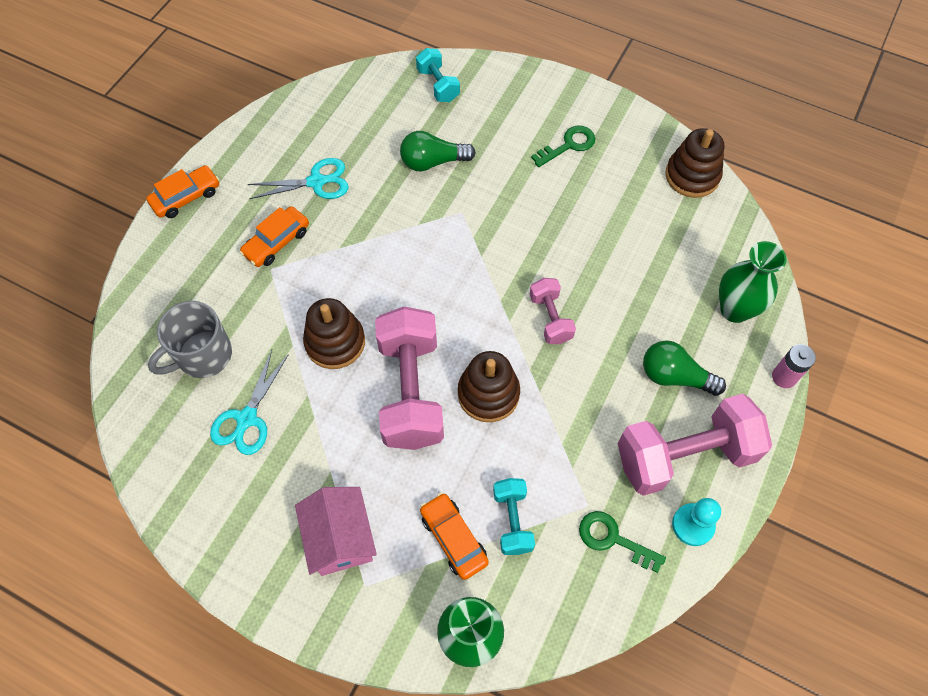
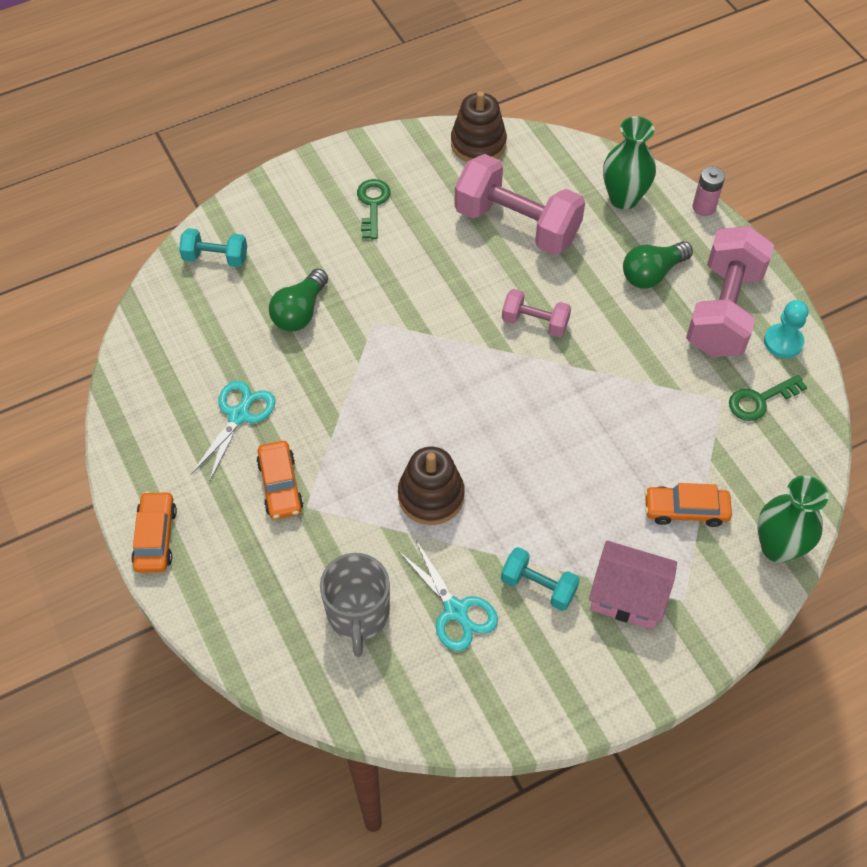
camera: 55 degrees left, 5 degrees down
(411, 391) = (526, 464): pink dumbbell -> pink dumbbell (517, 224)
(488, 394) = (572, 408): brown stacking toy -> none
(512, 521) = (698, 459): turquoise dumbbell -> turquoise dumbbell (538, 586)

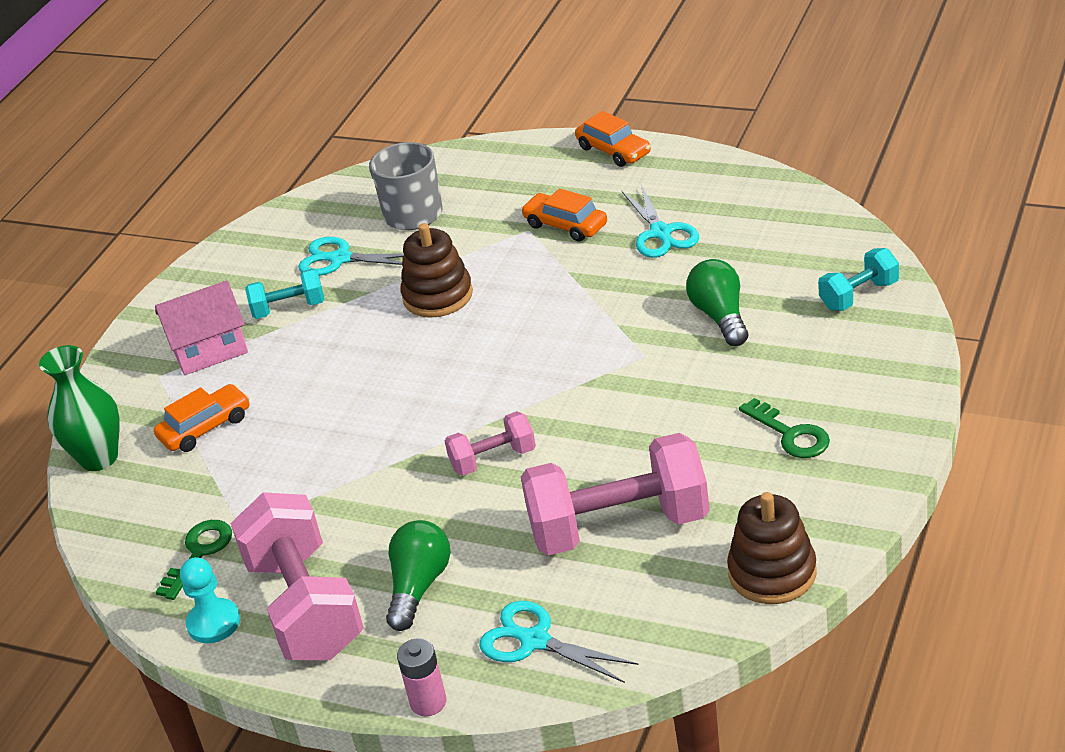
camera: 145 degrees right, 20 degrees down
(623, 198) = (534, 641): green vase -> turquoise scissors

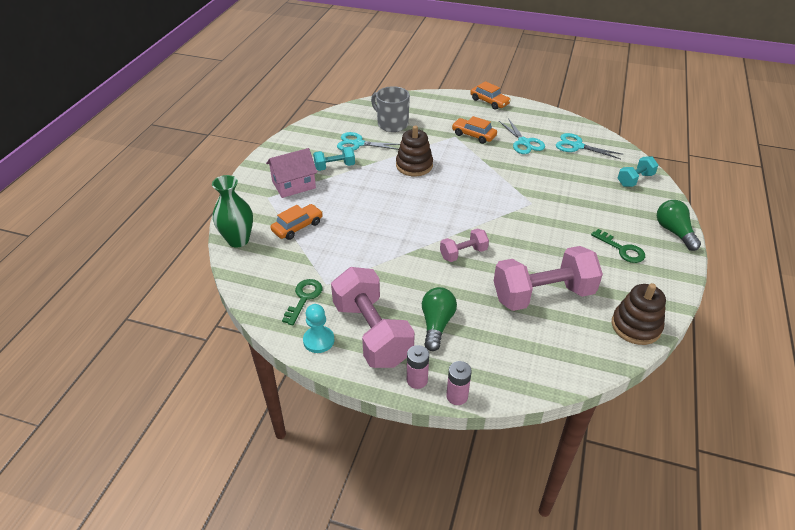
camera: 10 degrees left, 5 degrees up
(367, 679) = (417, 380): none -> pink battery
(534, 641) = (511, 360): turquoise scissors -> turquoise scissors (577, 146)
(720, 316) = (566, 186): green light bulb -> green light bulb (674, 232)

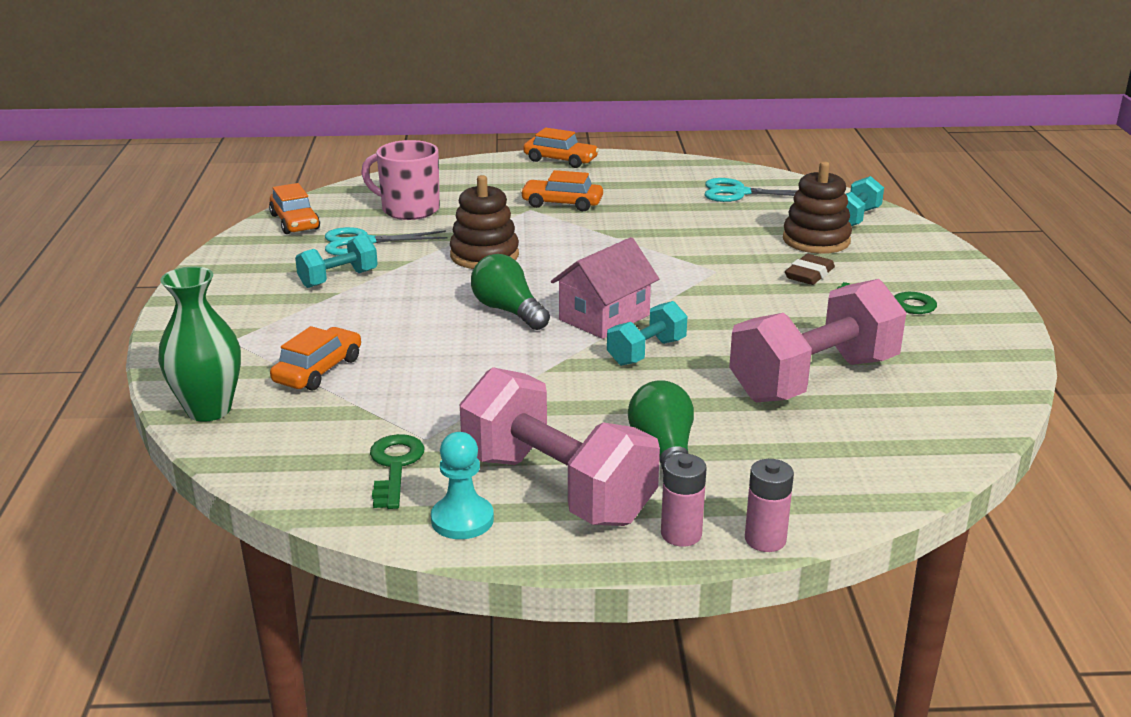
camera: 20 degrees left, 15 degrees down
(294, 185) = (274, 315): pink house -> pink house (604, 317)
(332, 122) = (295, 222): none -> orange car
(392, 124) = (408, 209): grey mug -> pink mug
(463, 253) = (646, 352): pink dumbbell -> turquoise dumbbell
(524, 142) = (652, 200): turquoise scissors -> none
(583, 217) = (809, 274): none -> brown eraser
(636, 326) = (983, 388): brown stacking toy -> brown stacking toy (816, 240)
(674, 232) = (955, 268): green light bulb -> green light bulb (508, 311)

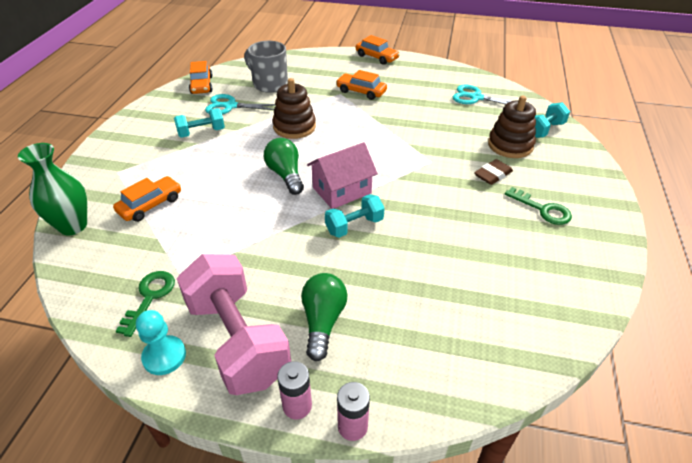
camera: 15 degrees right, 15 degrees up
(408, 209) = (269, 84): pink mug -> grey mug
(814, 379) = (455, 272): pink dumbbell -> none

